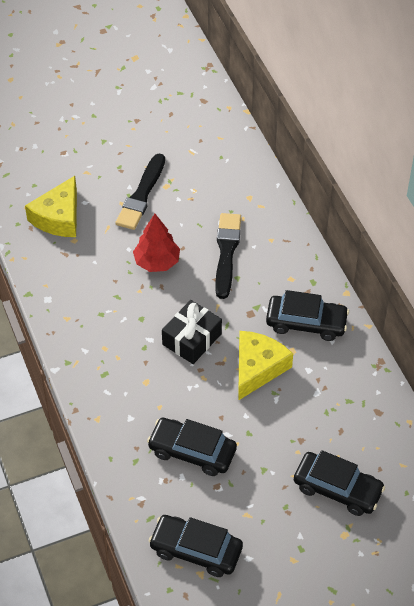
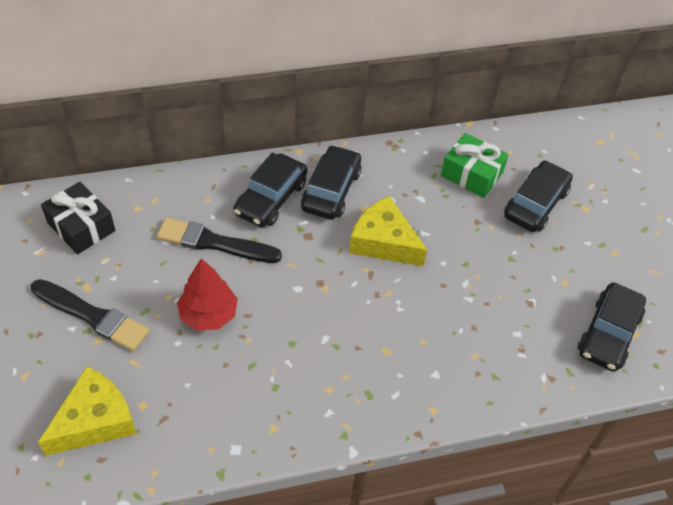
camera: 85 degrees left, 0 degrees up
(58, 217) = (95, 420): yellow cheese -> yellow cheese turned 75 degrees counterclockwise
(192, 339) = (333, 296): black gift -> black gift (81, 227)
(192, 451) = (486, 318): black car -> black car (271, 198)
(360, 432) = (471, 174): none -> green gift

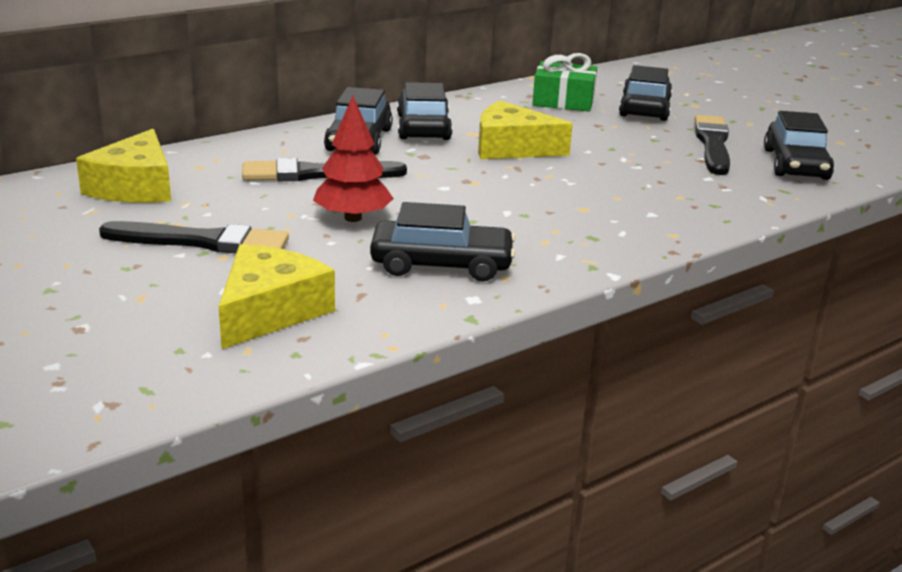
camera: 20 degrees left, 25 degrees down
(81, 227) = (135, 187): black gift -> yellow cheese
(237, 398) = (441, 264): none -> black car
(556, 281) = (712, 144): none -> black brush

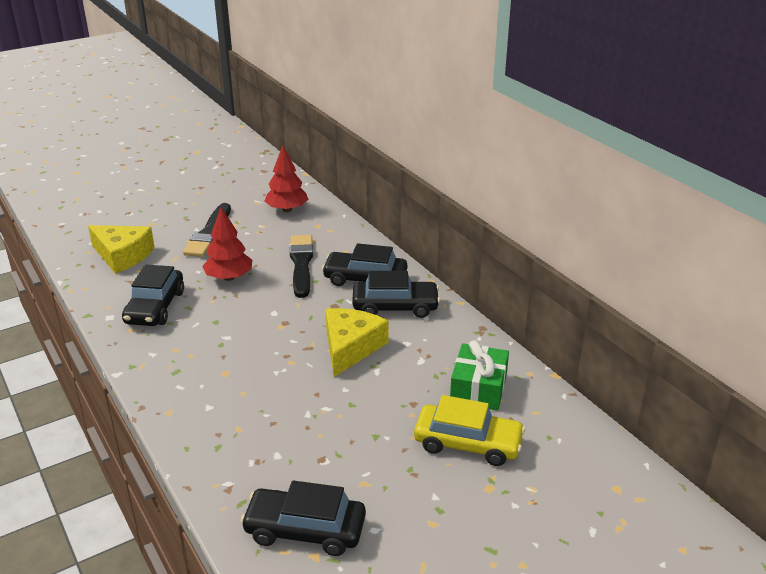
camera: 95 degrees right, 5 degrees up
(135, 187) = (287, 209): yellow cheese -> red tree
(645, 108) = (468, 443): black car -> yellow car
(712, 144) = (362, 476): black brush -> none

